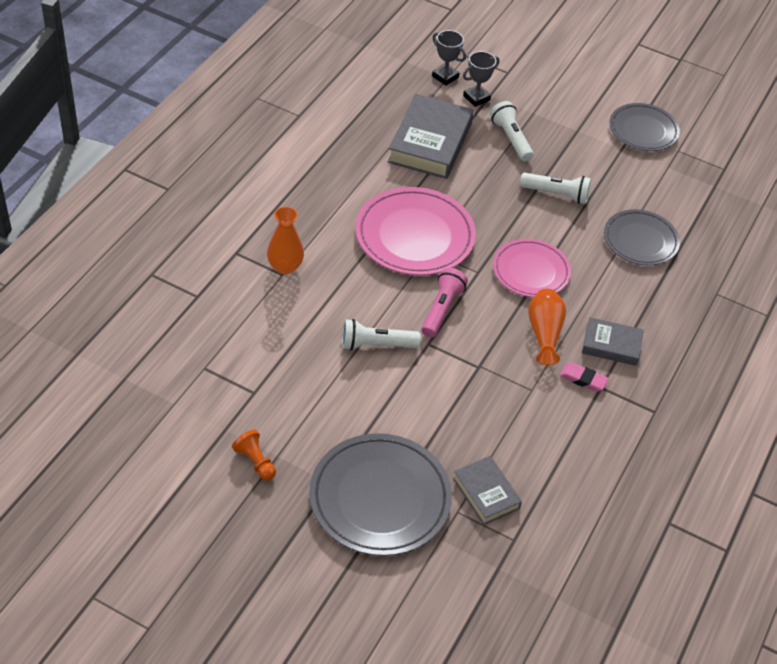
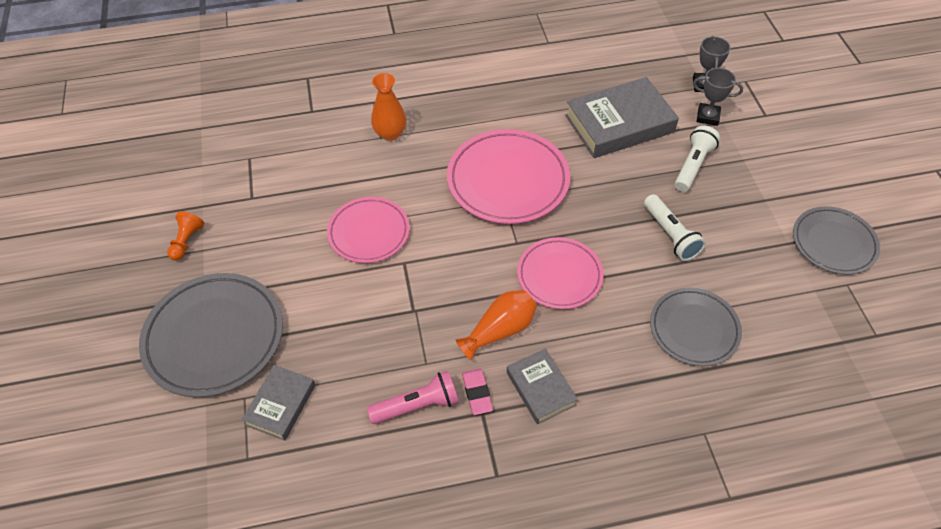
camera: 55 degrees right, 5 degrees up
(376, 344) = (369, 232): white flashlight -> pink plate
(442, 309) = (449, 247): pink flashlight -> pink flashlight (417, 405)

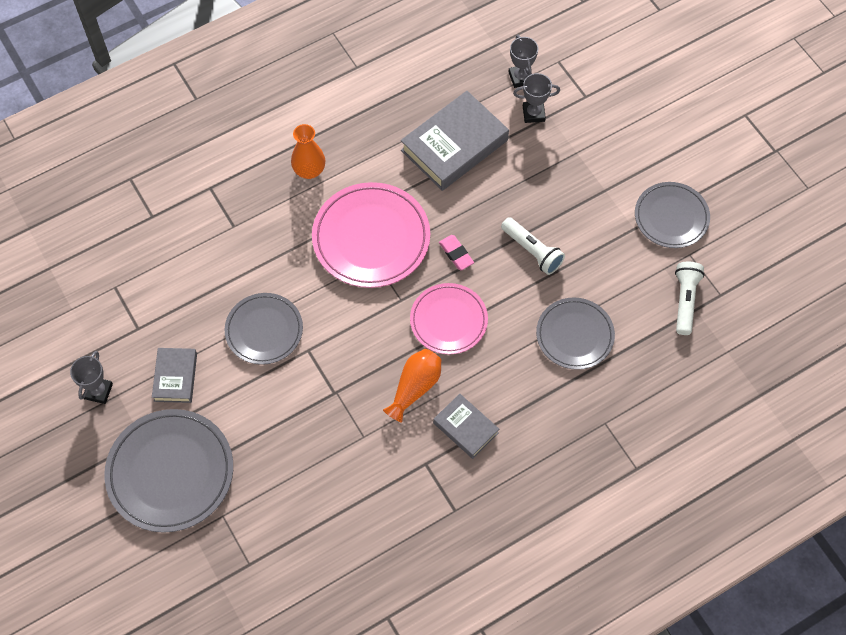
camera: 20 degrees left, 10 degrees up
(187, 241) = (98, 391): orange pawn -> grey trophy
(281, 405) = (256, 511): grey book -> grey book (175, 377)
(369, 232) = (264, 330): pink plate -> grey plate
(390, 133) = (241, 219): orange vase -> orange vase (309, 170)
(417, 405) = (370, 475): pink flashlight -> none
(477, 393) = (415, 448): pink eraser -> pink eraser (456, 254)
(693, 165) = (533, 172): white flashlight -> white flashlight (685, 300)

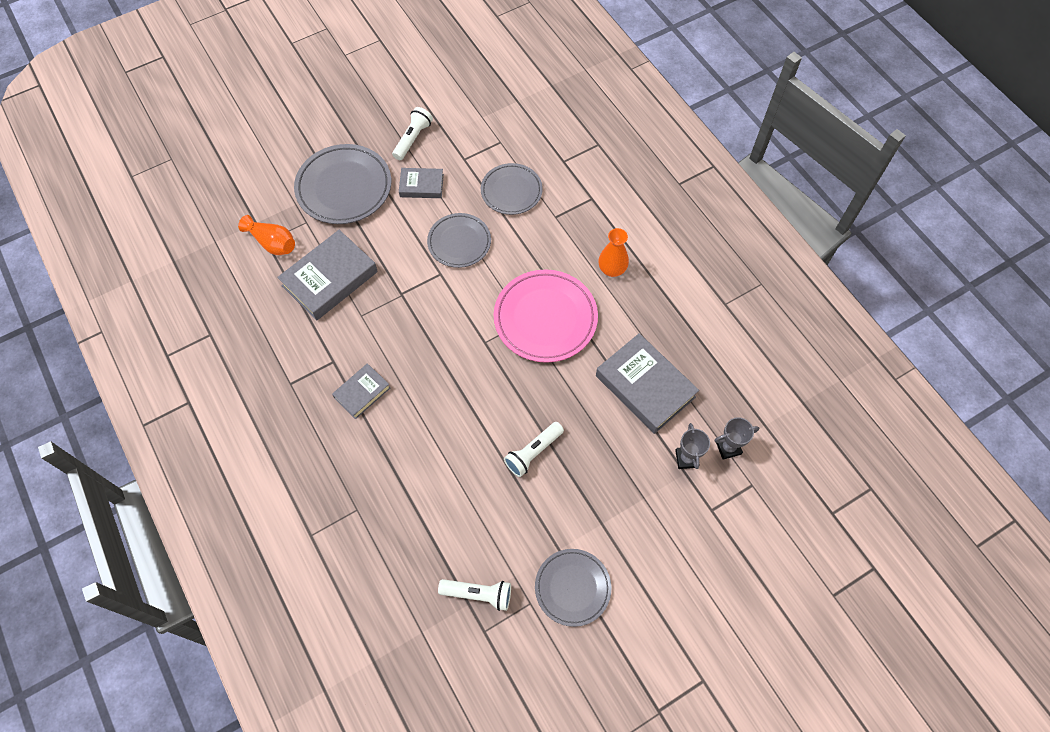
camera: 90 degrees right, 0 degrees up
(98, 391) = (413, 139): grey trophy -> white flashlight
(310, 478) = (330, 279): none -> grey book
(415, 387) = (402, 353): orange vase -> orange vase (272, 243)
(448, 320) = (463, 380): pink plate -> none
(456, 254) = (530, 387): pink eraser -> none
(574, 335) = (445, 487): grey plate -> grey plate (511, 191)

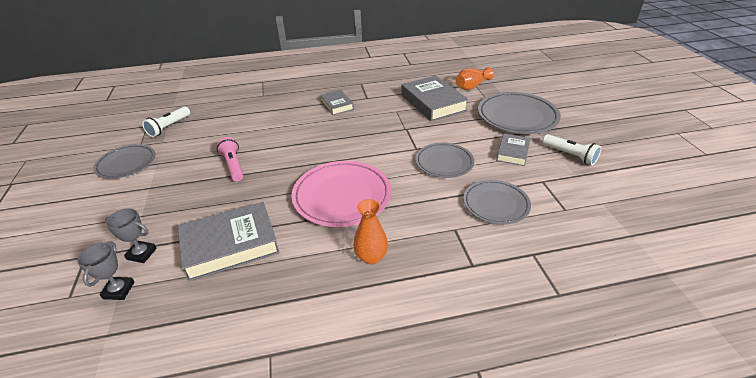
camera: 110 degrees right, 25 degrees down
(533, 452) = (233, 166): white flashlight -> pink flashlight

